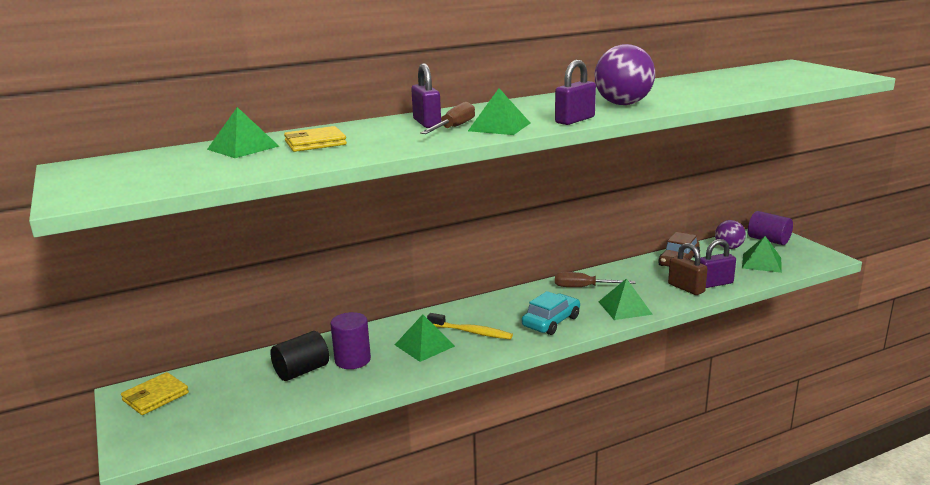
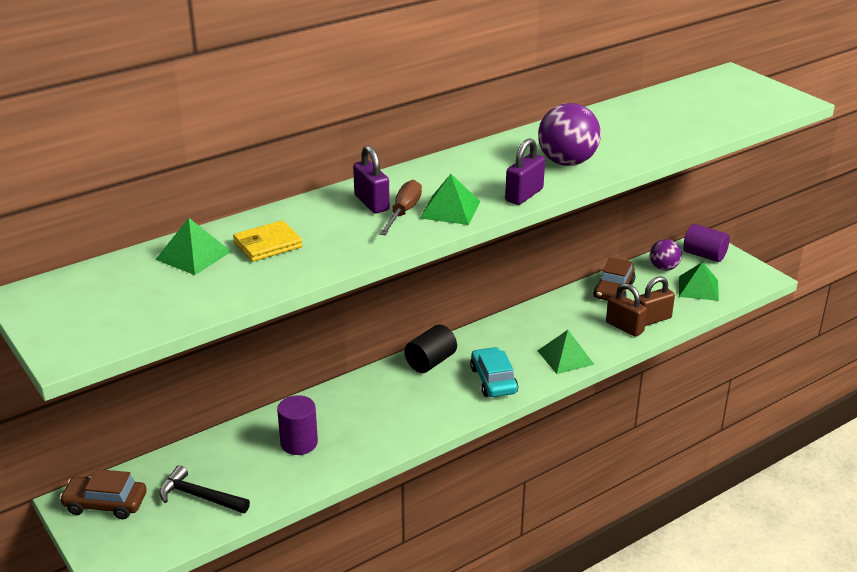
camera: 10 degrees left, 10 degrees up
(155, 397) = (105, 504): yellow wallet -> brown car
(243, 396) = (199, 496): none -> black hammer
(302, 371) = (250, 461): black cylinder -> black cylinder (430, 362)
(424, 345) = (369, 419): green pyramid -> none
(472, 332) = (414, 399): yellow toothbrush -> none
(551, 322) = (493, 380): turquoise car -> turquoise car turned 45 degrees counterclockwise
(584, 287) = (519, 332): brown screwdriver -> none
(714, 283) = (652, 319): purple padlock -> brown padlock

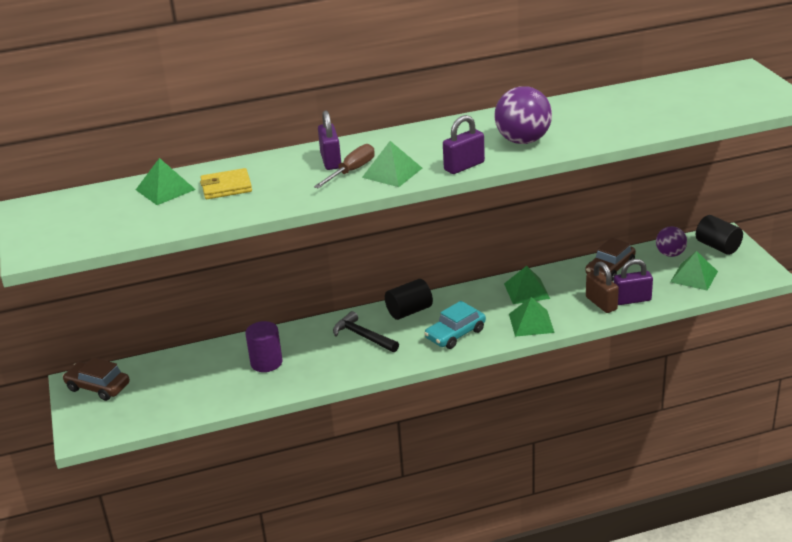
camera: 20 degrees right, 0 degrees up
(199, 496) = (169, 392): black hammer -> black hammer (363, 336)
(493, 380) = (455, 334): turquoise car -> turquoise car turned 135 degrees counterclockwise
(542, 323) = (526, 291): none -> green pyramid
(652, 319) = (632, 300): brown padlock -> purple padlock
(704, 255) = (717, 246): purple cylinder -> black cylinder

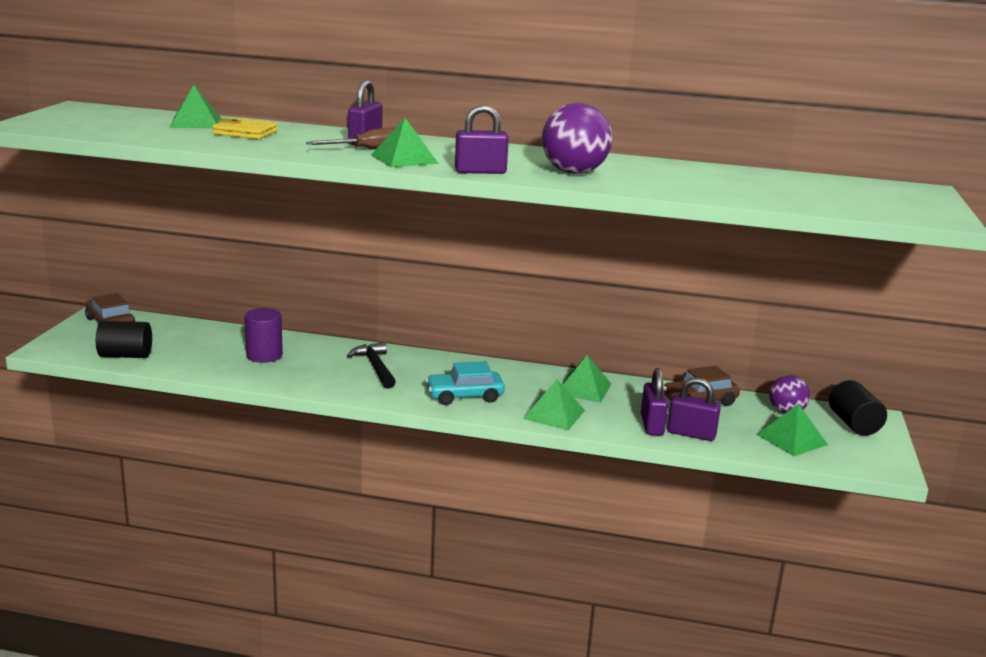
camera: 25 degrees right, 10 degrees down
(409, 311) = (444, 364): black cylinder -> black cylinder (125, 356)
(601, 303) = (652, 425): brown padlock -> purple padlock

